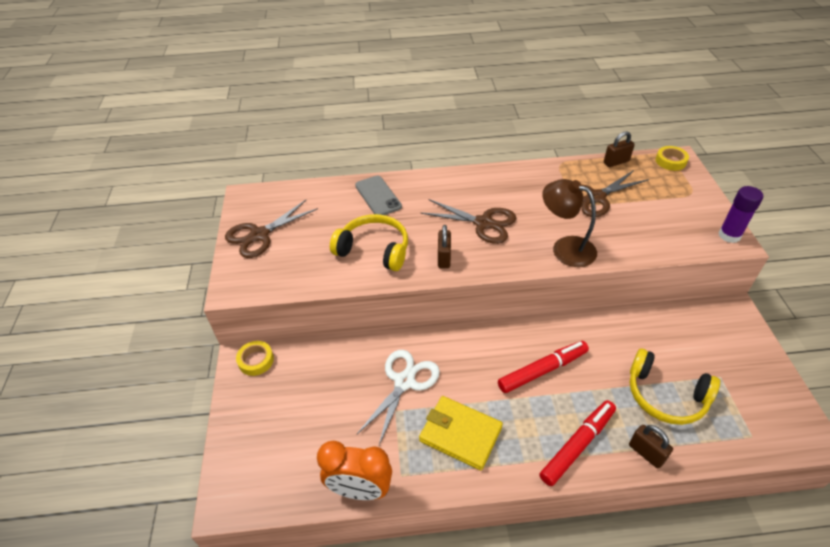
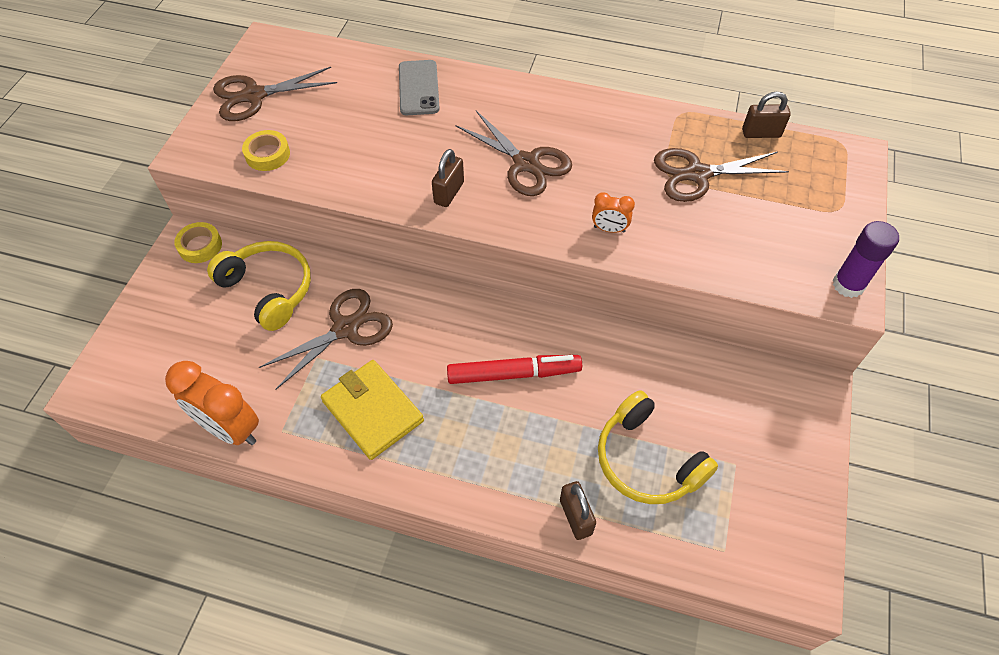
camera: 20 degrees right, 10 degrees up
(374, 249) = (373, 155): yellow headphones -> yellow headphones (269, 289)
(404, 382) = (345, 328): white scissors -> brown scissors
(565, 248) = (609, 229): brown lamp -> orange clock
(577, 445) = (499, 476): red marker -> none
(670, 161) = (841, 155): yellow tape -> yellow tape (267, 154)

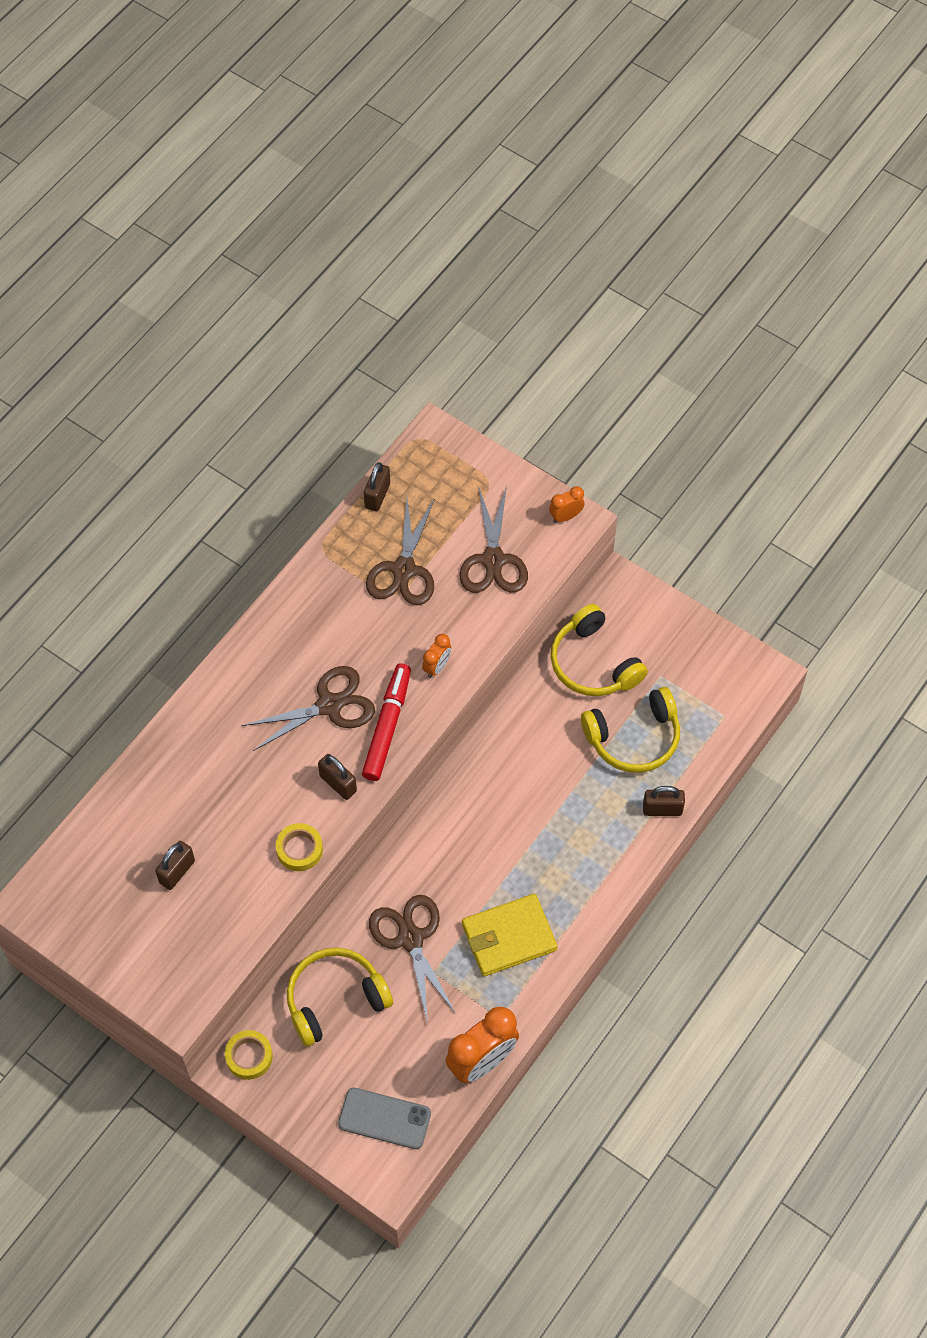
camera: 70 degrees left, 5 degrees up
(254, 96) = (118, 932): brown scissors -> brown scissors (493, 560)
(267, 154) = (215, 935): yellow tape -> yellow tape (299, 849)
(321, 114) = (177, 872): none -> brown padlock
(418, 88) = (180, 769): grey phone -> grey phone (384, 1118)
(513, 374) = (515, 810): red marker -> red marker (387, 726)
(712, 393) = (593, 663): none -> yellow headphones
(848, 285) = (566, 516): purple glue stick -> orange clock

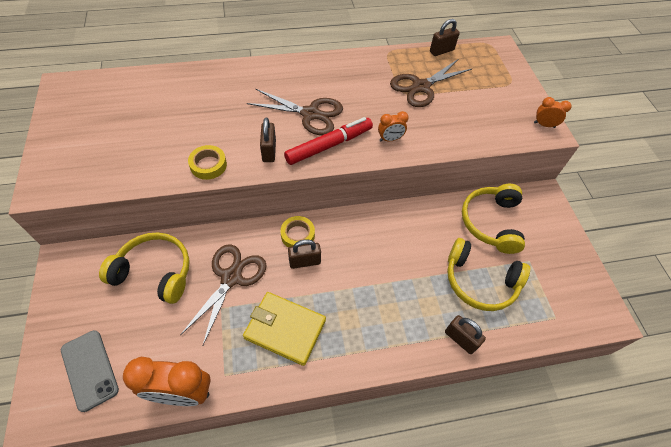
camera: 40 degrees right, 5 degrees down
(177, 872) = (139, 125): brown padlock -> brown padlock (304, 262)
(249, 1056) = (78, 260): yellow tape -> yellow tape (297, 235)
(493, 560) = (477, 115): brown scissors -> none

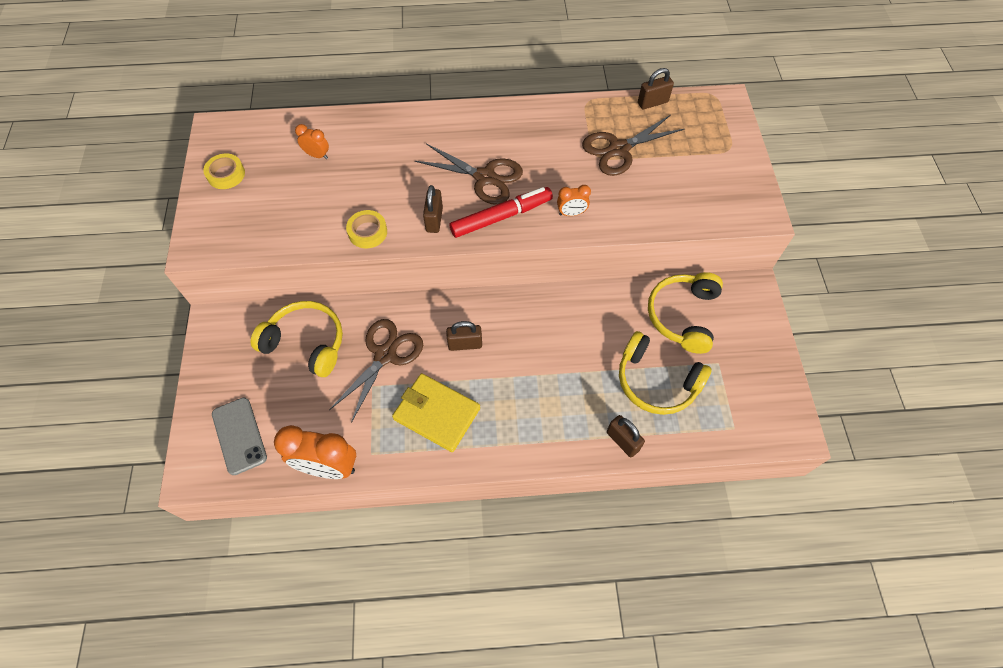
camera: 10 degrees right, 5 degrees up
(297, 235) = (460, 314): yellow tape -> yellow tape (226, 174)
(544, 125) = (758, 206): orange clock -> orange clock (317, 155)

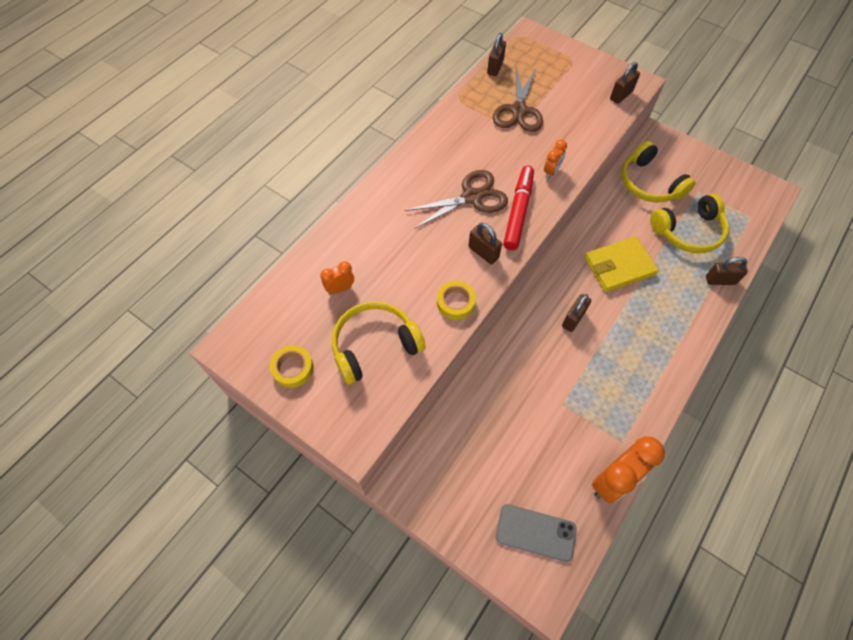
camera: 50 degrees left, 0 degrees up
(306, 343) = (484, 426): yellow headphones -> yellow headphones (374, 345)
(385, 355) = (541, 377): brown scissors -> none
(436, 413) = (619, 375): yellow wallet -> yellow wallet (619, 266)
(727, 211) = (621, 95): none -> brown padlock

